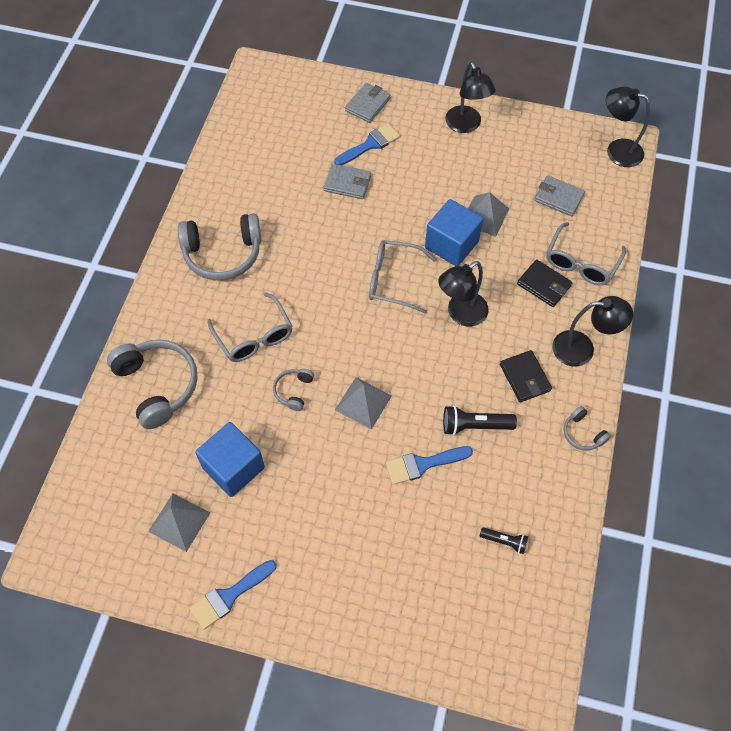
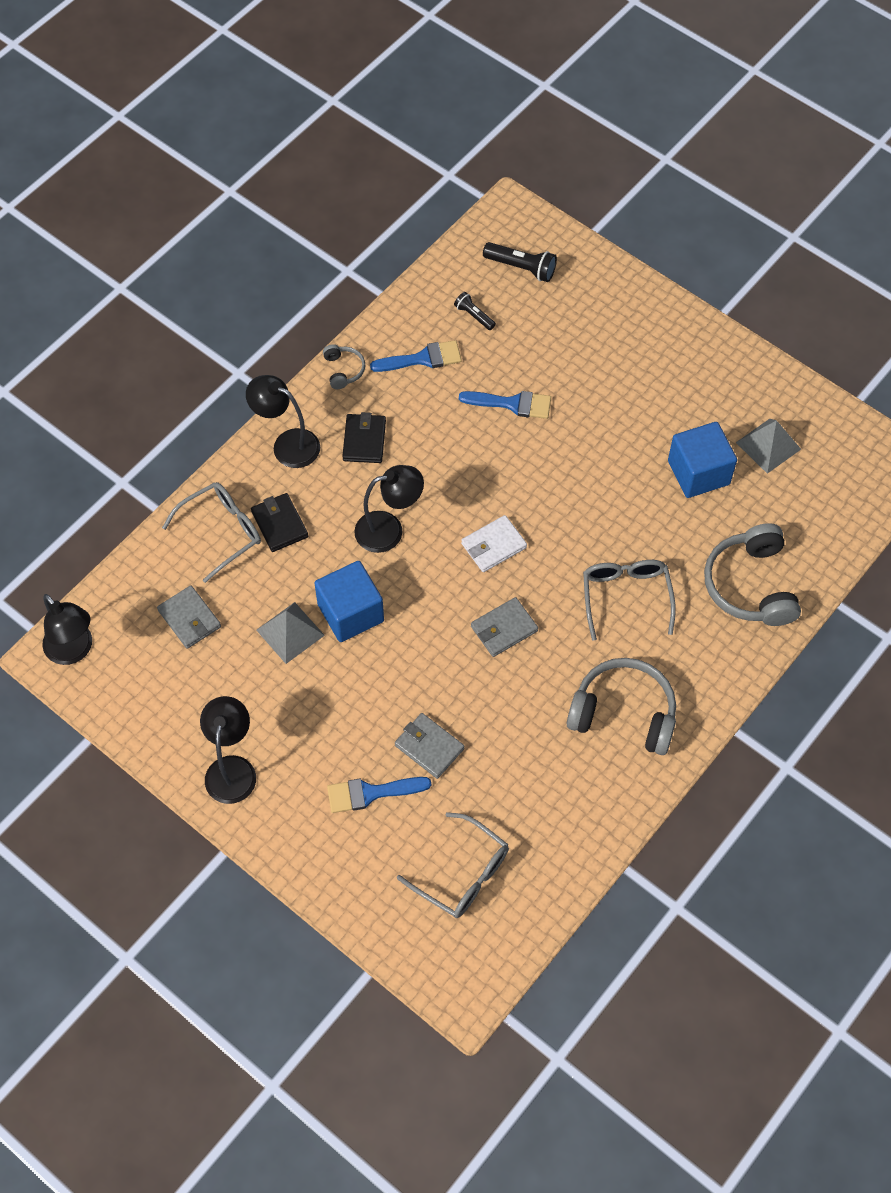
camera: 155 degrees left, 0 degrees up
(229, 596) = (741, 369): blue brush -> blue brush (423, 358)
(293, 391) = (607, 522): grey headphones -> none
(363, 402) = (541, 482): grey pyramid -> none
(368, 105) = (340, 860): grey wallet -> grey wallet (504, 629)
(374, 334) = (493, 545): none -> white wallet
(394, 280) = (440, 597): grey glasses -> grey glasses (462, 873)
(474, 425) = (442, 417): black flashlight -> black flashlight (521, 268)

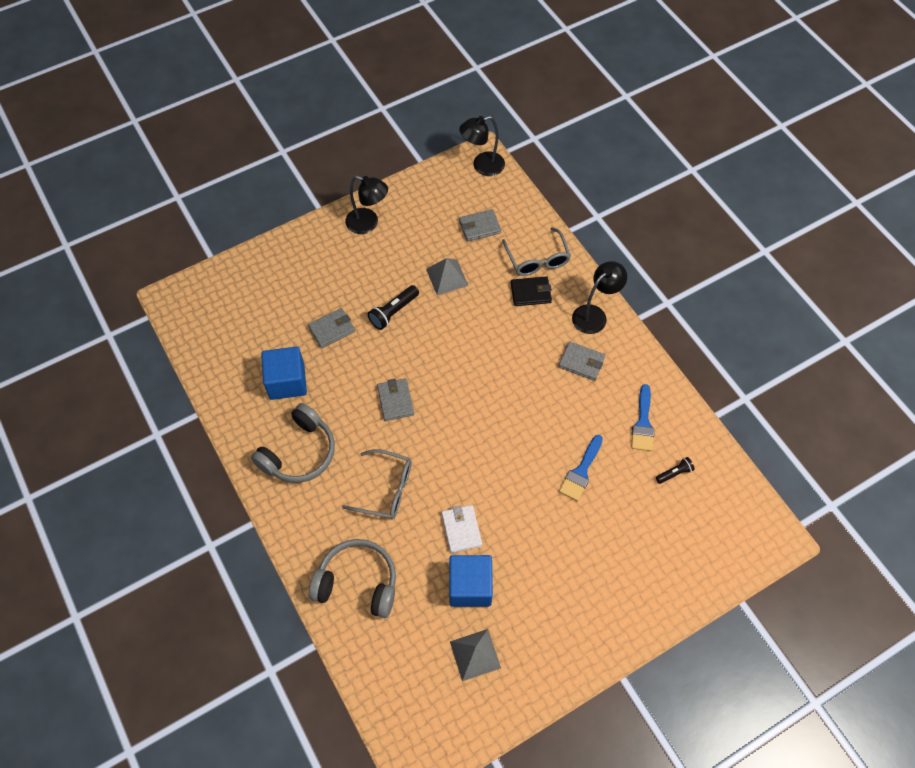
camera: 110 degrees right, 0 degrees up
(343, 370) = (648, 367): grey headphones -> none
(350, 613) = (446, 314): blue cube -> blue cube (287, 382)
(364, 440) = (581, 362): black wallet -> grey wallet
(371, 793) = (317, 289): blue brush -> none
(389, 530) = (501, 355): black lamp -> none
(462, 873) = (242, 321): grey glasses -> none
(493, 545) = (463, 416): white wallet -> white wallet (461, 529)
(521, 268) = (714, 526): black flashlight -> black flashlight (393, 312)

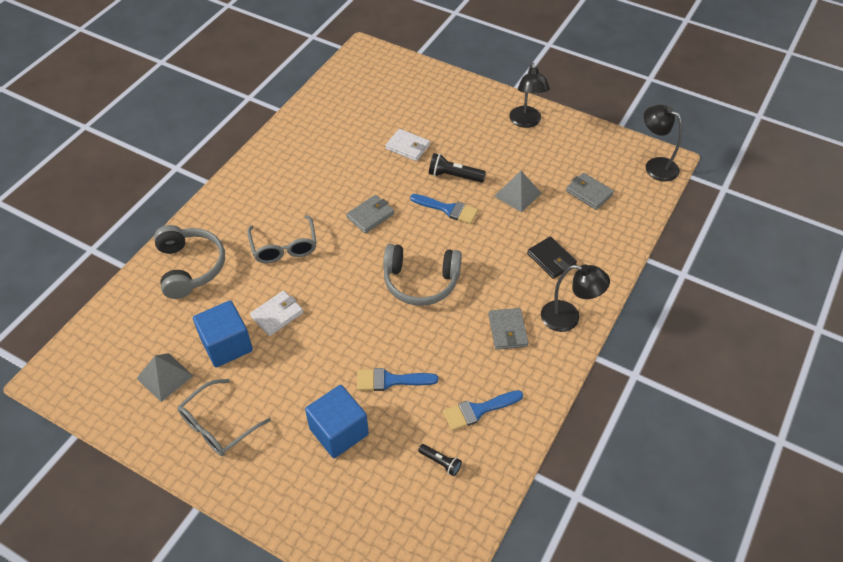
camera: 60 degrees right, 10 degrees down
(287, 382) = (341, 143): blue cube -> blue cube (339, 431)
(299, 453) = (283, 179): grey headphones -> grey headphones (420, 282)
(332, 329) = (407, 147): grey wallet -> white wallet
(428, 337) = (448, 209): none -> blue brush
(537, 259) = (592, 248): grey glasses -> grey glasses (218, 425)

